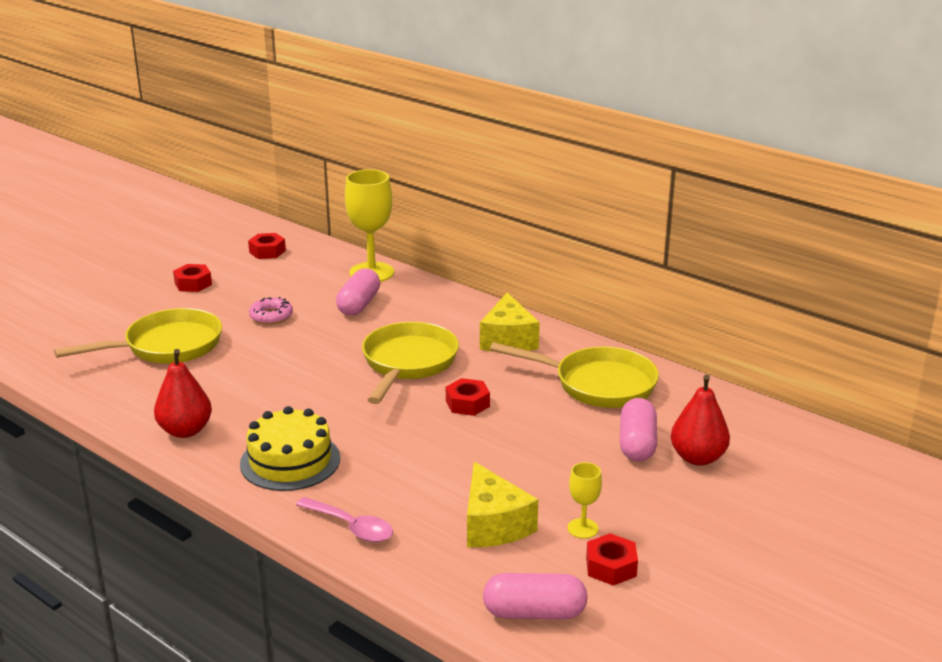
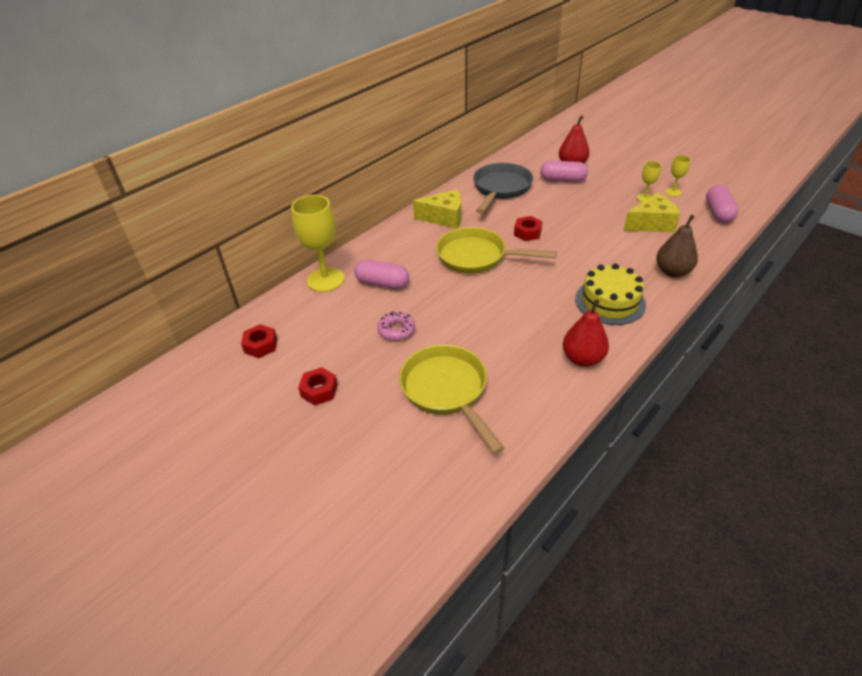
camera: 85 degrees left, 15 degrees up
(351, 527) = (672, 271): pink spoon -> brown pear
(597, 384) = (500, 189): yellow pan -> grey pan
(611, 567) = (673, 192): red nut -> yellow goblet

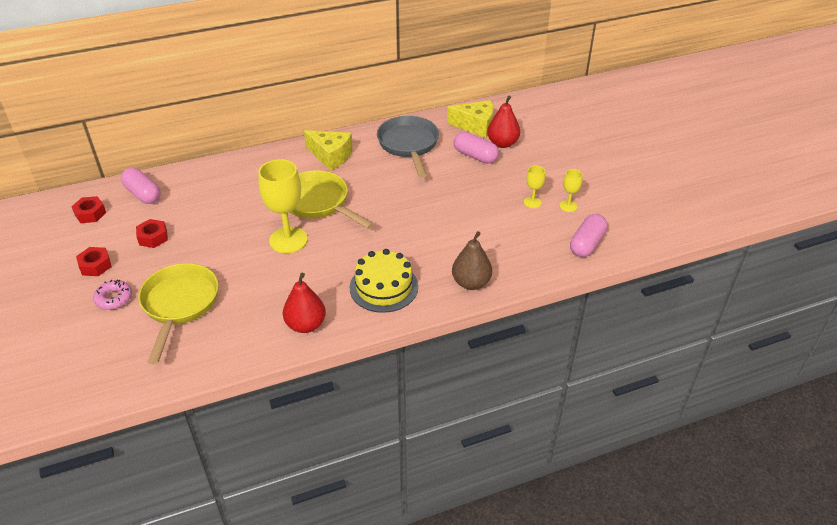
camera: 25 degrees right, 0 degrees up
(325, 280) = (184, 177): yellow goblet -> yellow goblet (288, 240)
(382, 283) = (222, 197): pink capsule -> pink capsule (143, 194)
(396, 330) = (193, 241): pink donut -> pink donut (114, 298)
(500, 189) = (409, 145): grey pan -> grey pan turned 60 degrees counterclockwise
(527, 233) = (385, 196): red nut -> red nut (153, 237)
(651, 224) = (507, 230): yellow cheese -> yellow cheese (475, 126)

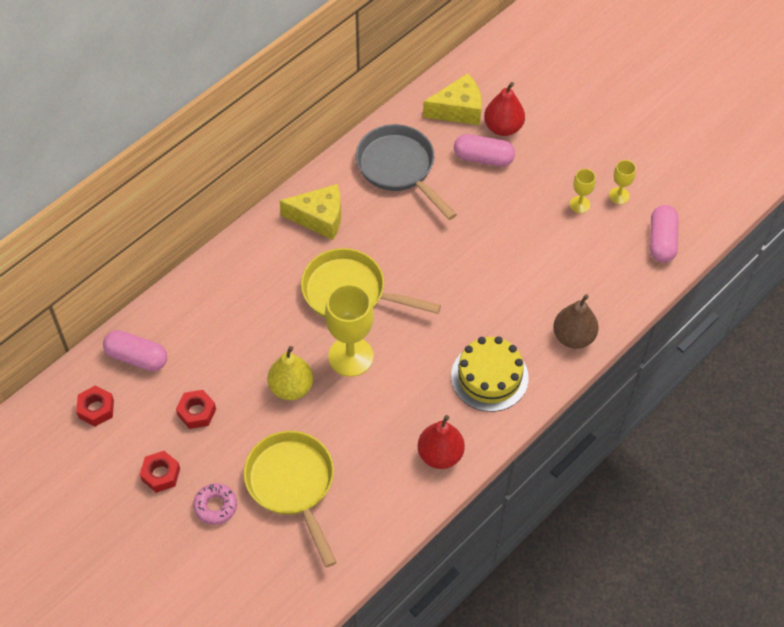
camera: 25 degrees left, 15 degrees up
(230, 244) = (291, 387): none -> yellow pear

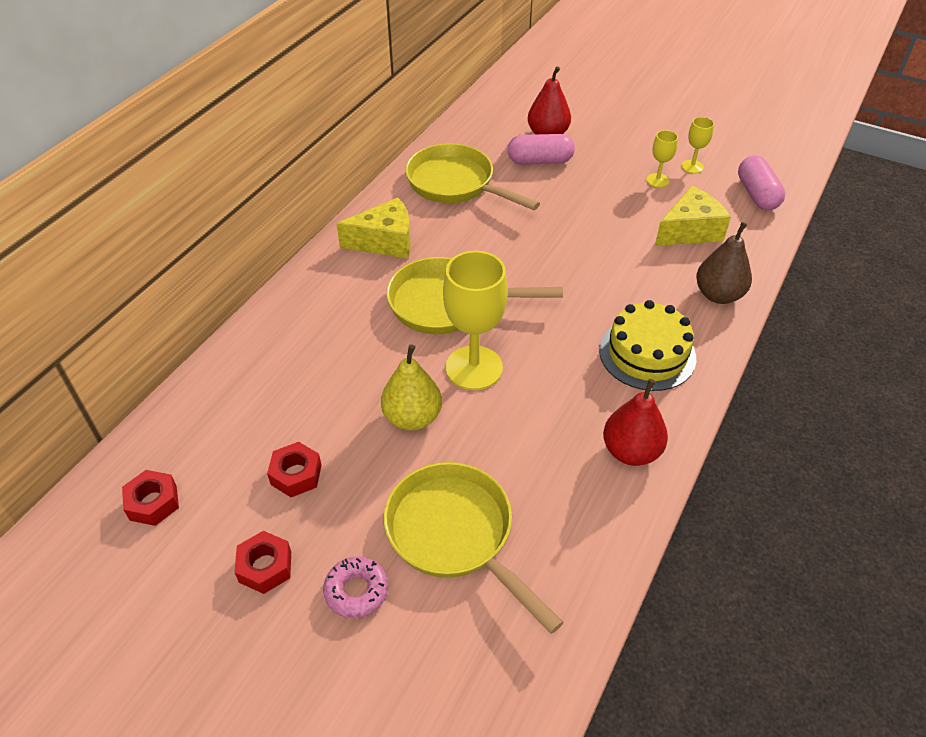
camera: 15 degrees left, 10 degrees down
(137, 357) = (198, 427): pink capsule -> none
(399, 168) = (456, 184): grey pan -> yellow pan
(458, 110) = (496, 129): yellow cheese -> yellow cheese (689, 231)

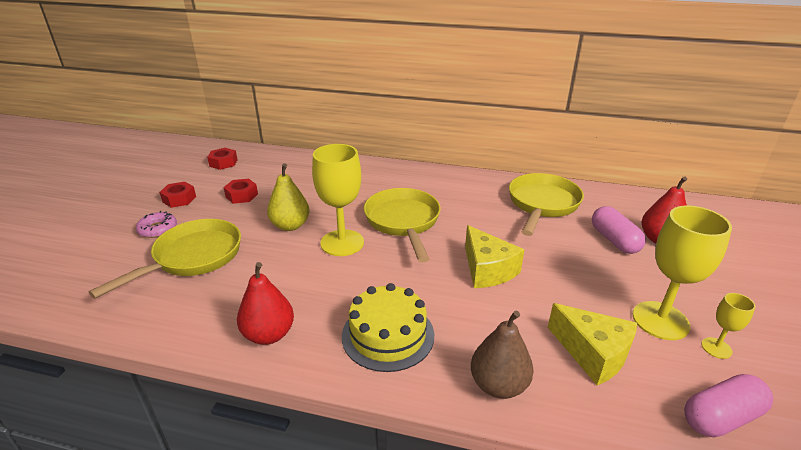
camera: 75 degrees right, 15 degrees down
(385, 242) = (454, 187): yellow cheese -> yellow cheese (487, 270)
(657, 180) = (660, 320): yellow goblet -> yellow goblet, size x2.05

